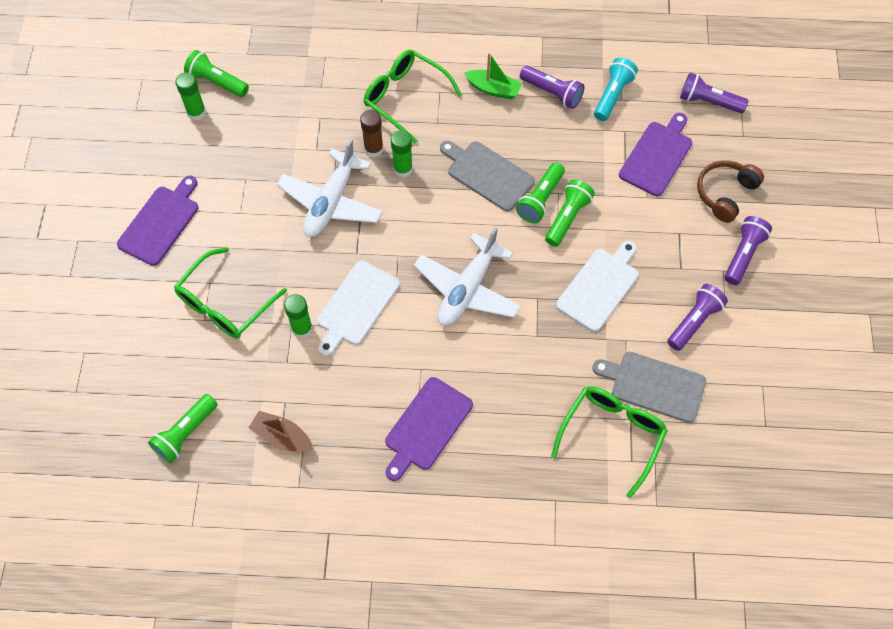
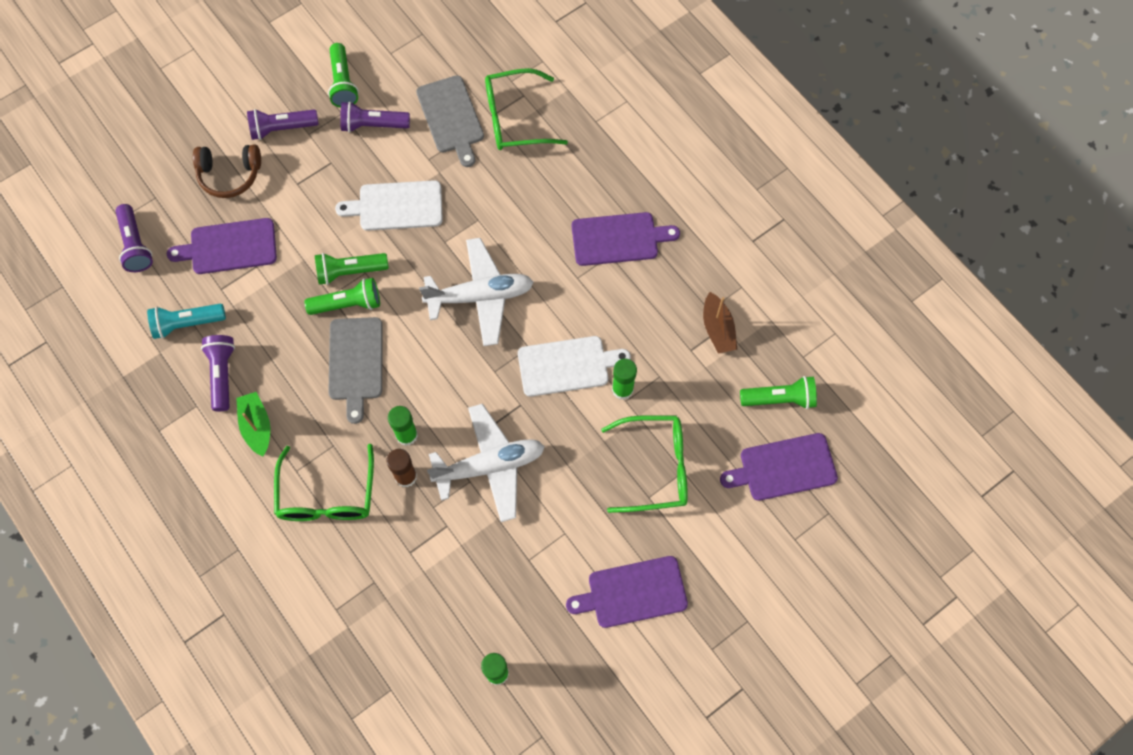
camera: 130 degrees left, 5 degrees up
(136, 390) = (784, 468): none -> purple cutting board
(217, 82) = (447, 687): green flashlight -> green flashlight (343, 83)

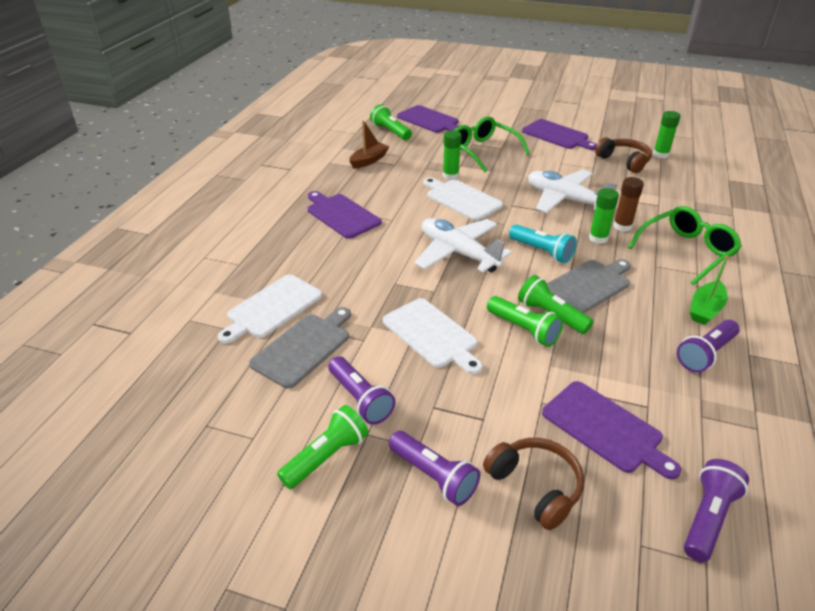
camera: 125 degrees left, 30 degrees down
(187, 323) = (708, 409): turquoise flashlight -> turquoise flashlight (542, 251)
(515, 119) = (272, 308): green glasses -> white cutting board
(515, 610) = (624, 161): none -> brown headphones

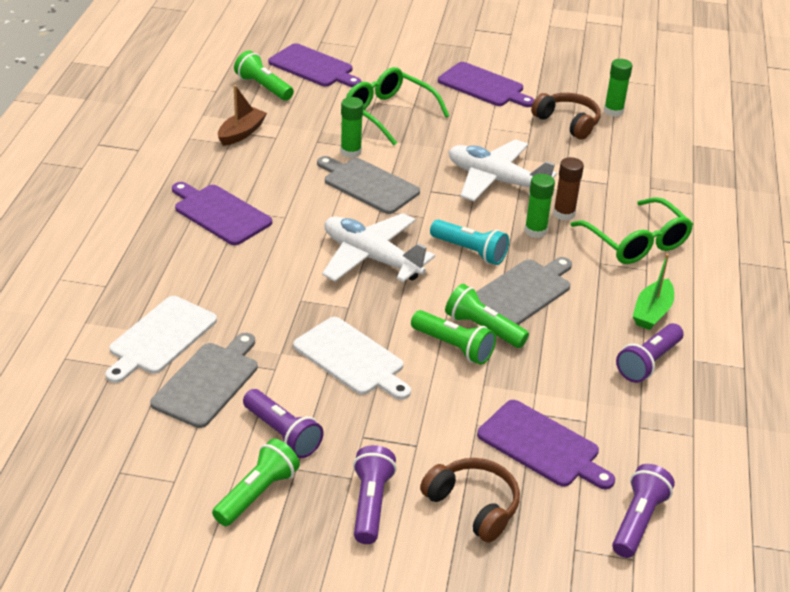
camera: 10 degrees left, 0 degrees up
(433, 476) = (371, 504): purple flashlight -> purple flashlight turned 120 degrees counterclockwise
(461, 199) = (368, 185): white cutting board -> grey cutting board
(687, 251) = (636, 243): green glasses -> green glasses turned 105 degrees clockwise

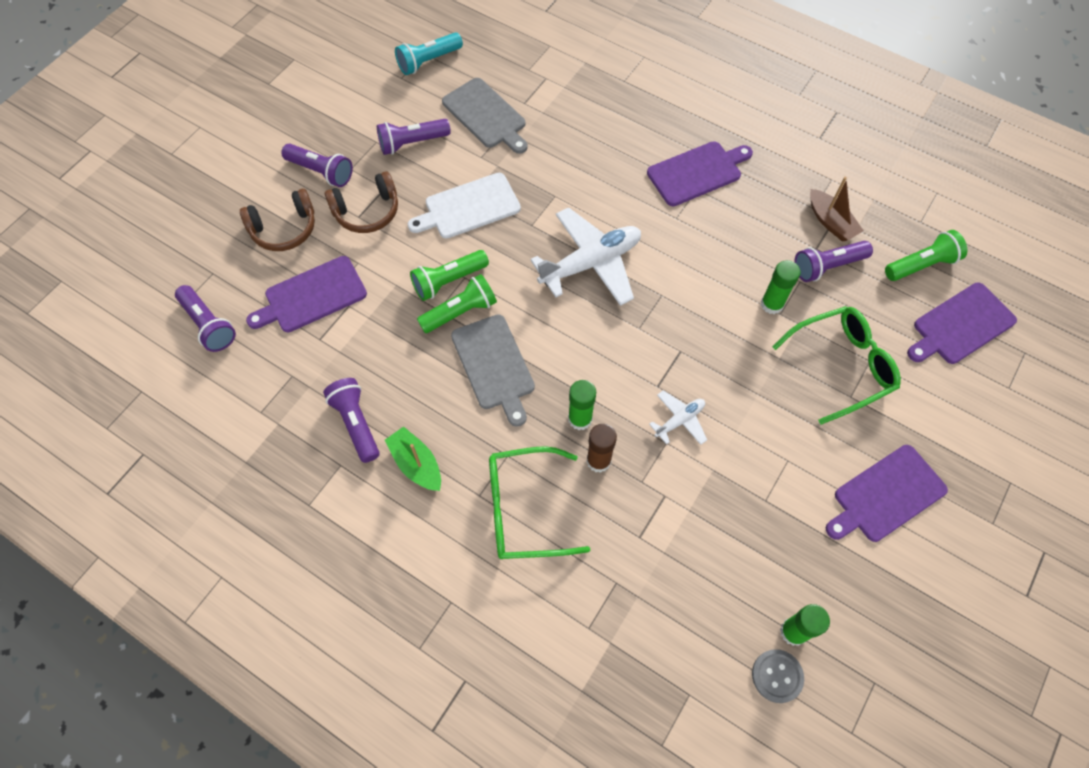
camera: 115 degrees right, 25 degrees up
(160, 338) = (547, 99): white cutting board -> none
(257, 494) = (366, 115): green flashlight -> none
(292, 130) = (827, 266): none -> purple flashlight
(368, 185) = (707, 300): grey cutting board -> none
(470, 251) = (570, 346): turquoise flashlight -> turquoise flashlight (428, 61)
(496, 180) = (679, 420): white plane -> white plane, size x0.50
(567, 123) = (778, 557): brown headphones -> brown headphones (367, 211)
(647, 114) = (777, 676): none -> grey button

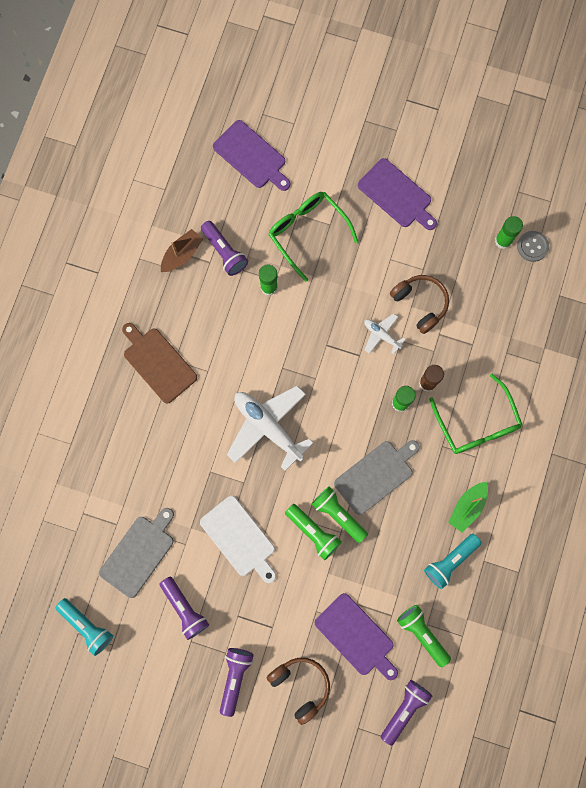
camera: 105 degrees left, 15 degrees up
(356, 423) = (450, 561): purple flashlight -> turquoise flashlight
(367, 211) = (265, 622): brown headphones -> brown headphones (420, 304)
(697, 172) = (158, 363): purple cutting board -> brown cutting board
(921, 265) = (205, 186): green flashlight -> green flashlight (422, 633)

